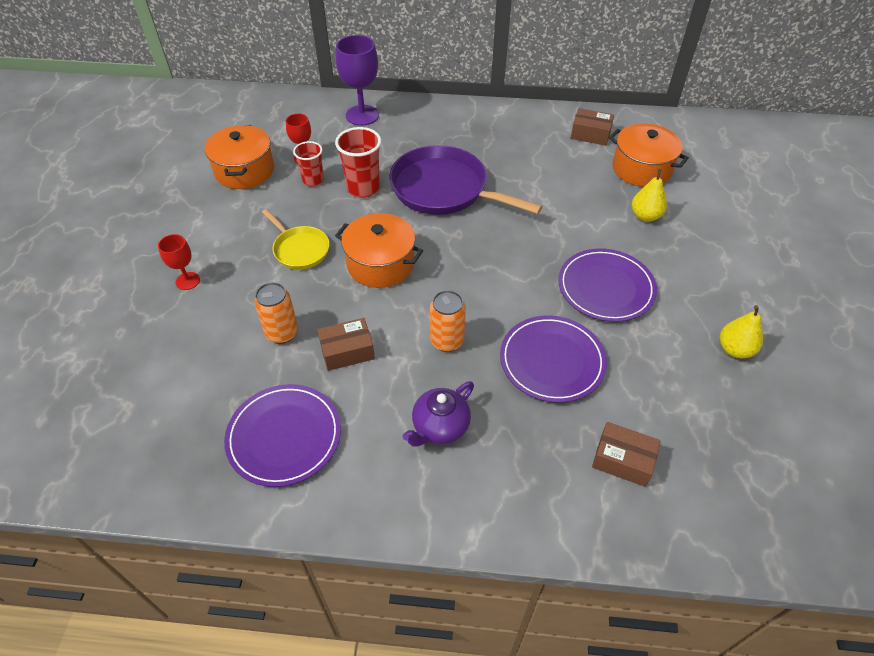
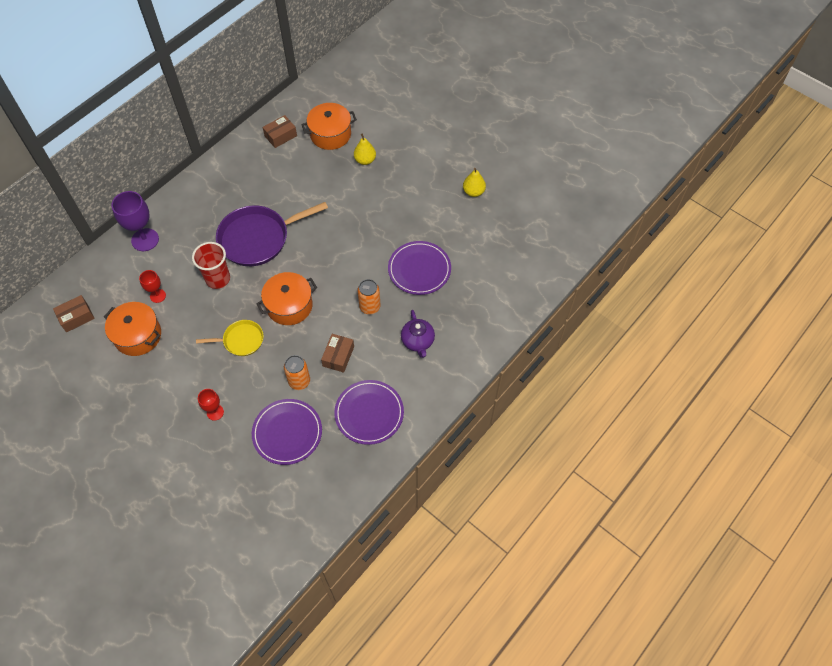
camera: 55 degrees left, 10 degrees up
(313, 180) = (185, 302): red cup -> none
(606, 288) = (396, 214): purple plate -> purple plate (287, 433)
(622, 460) = (491, 280): brown box -> brown box (76, 317)

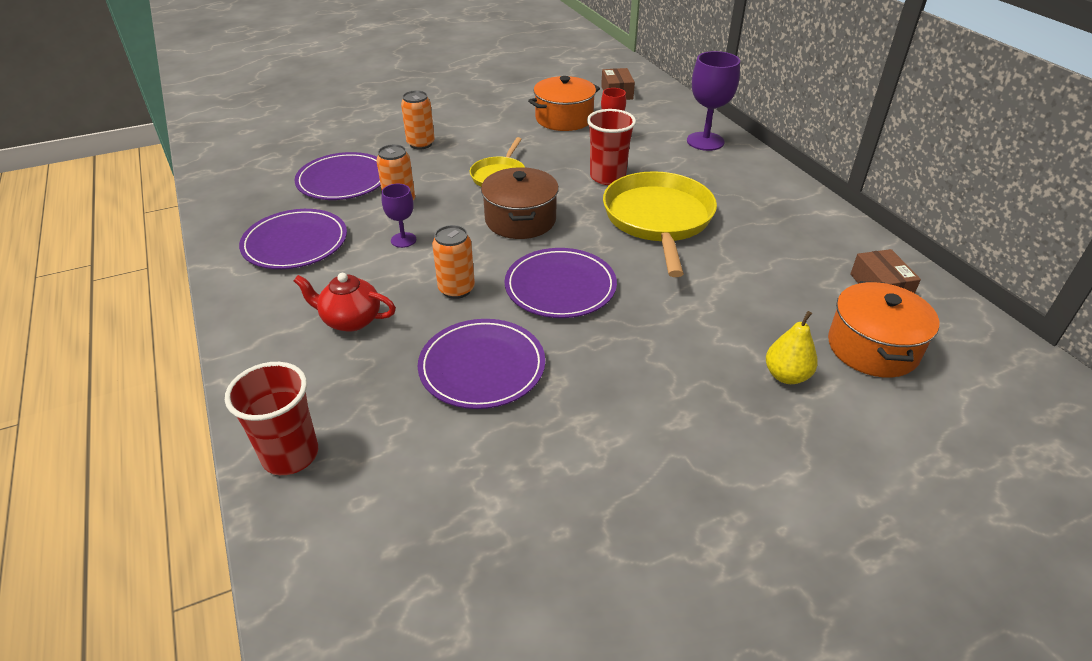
camera: 115 degrees right, 20 degrees down
(215, 412) = (421, 144): red goblet -> orange can
(257, 238) = (658, 219): purple pan -> yellow pan
(289, 306) = (520, 220): orange pot -> brown pot
(338, 356) = (403, 240): brown box -> purple goblet
(344, 262) = (560, 287): none -> purple plate
(418, 341) = (351, 320): purple teapot -> red teapot
(473, 192) = (624, 528): yellow pear -> none
(506, 313) = (290, 455): none -> red cup

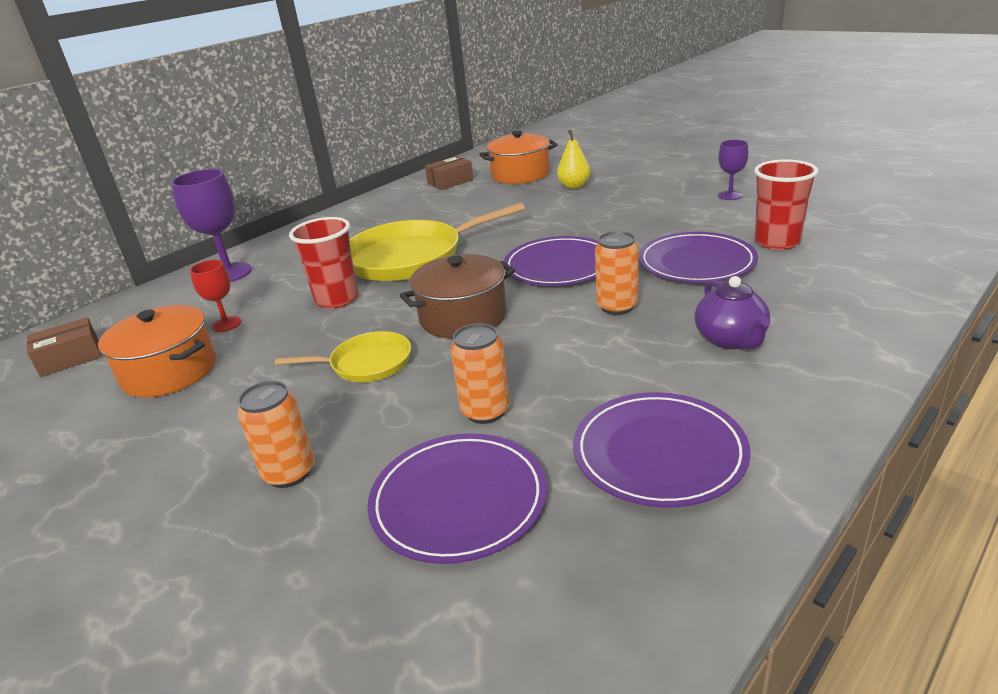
camera: 110 degrees left, 10 degrees down
(290, 455) = (896, 293): red cup -> red cup (777, 242)
(351, 320) = (730, 339): red teapot -> purple teapot
(403, 240) = (567, 370): purple goblet -> purple goblet (730, 195)

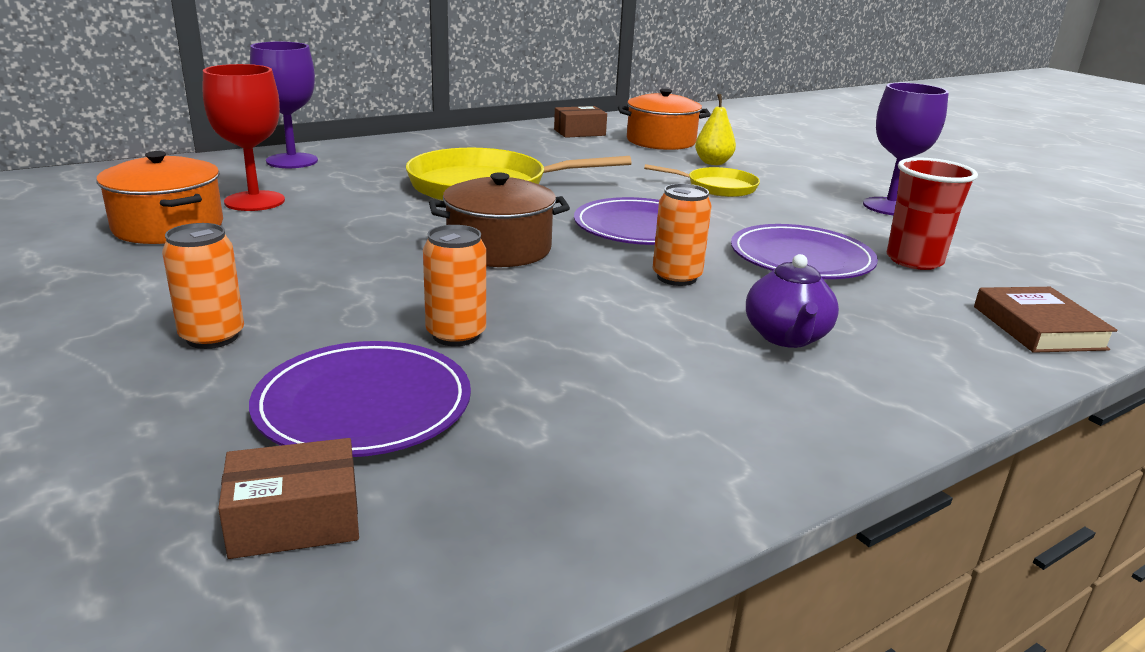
camera: 10 degrees right, 5 degrees down
(70, 358) = (87, 195): brown box -> brown box (295, 520)
(226, 324) = (254, 201): red goblet -> red goblet, size x1.78
(337, 299) = (380, 205): red cup -> none
(367, 363) = (366, 265): yellow pan -> yellow pan (718, 187)
(659, 453) = (618, 419): purple plate -> none
(730, 195) = (890, 207): purple goblet -> purple goblet, size x1.78
(895, 280) = (1038, 327): none -> brown book

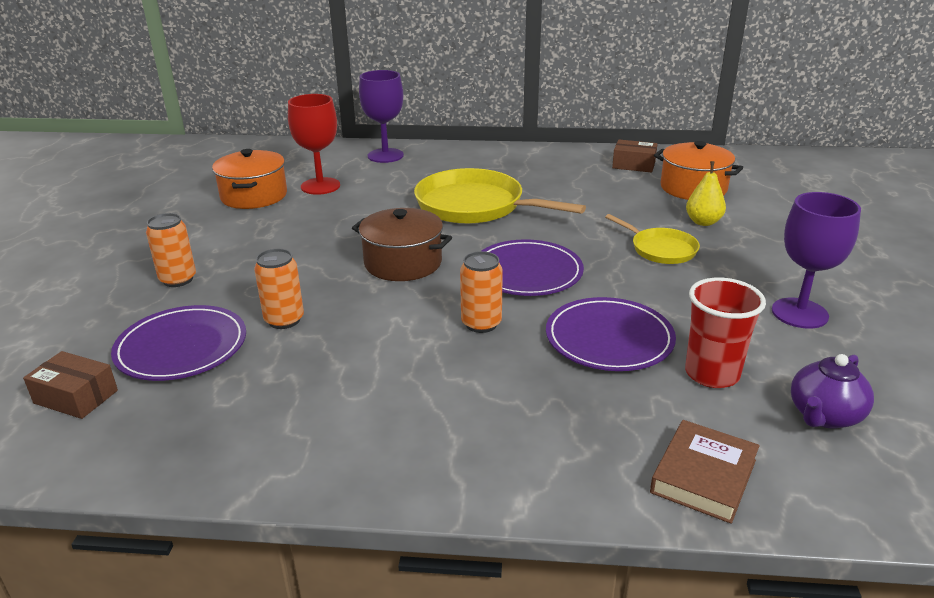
camera: 40 degrees right, 5 degrees up
(786, 337) = (474, 399): purple teapot -> purple teapot (824, 415)

